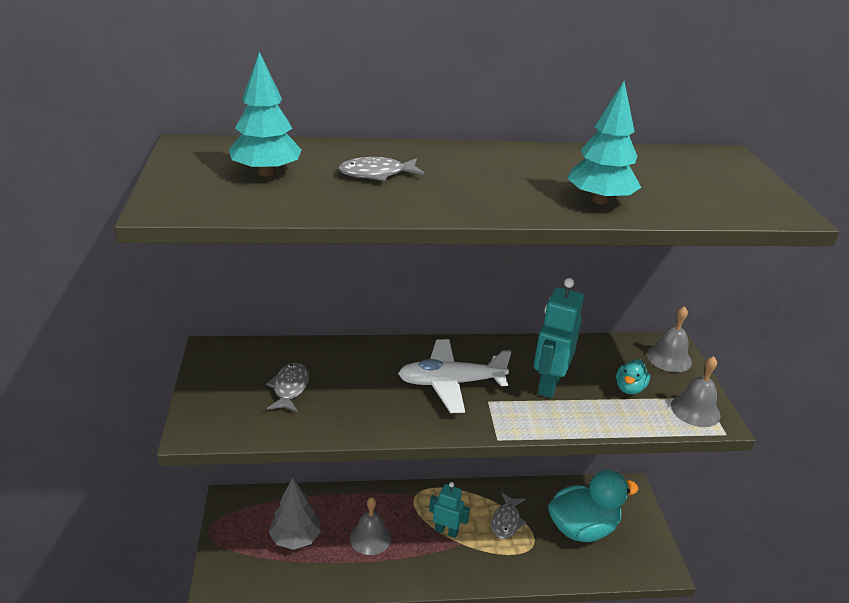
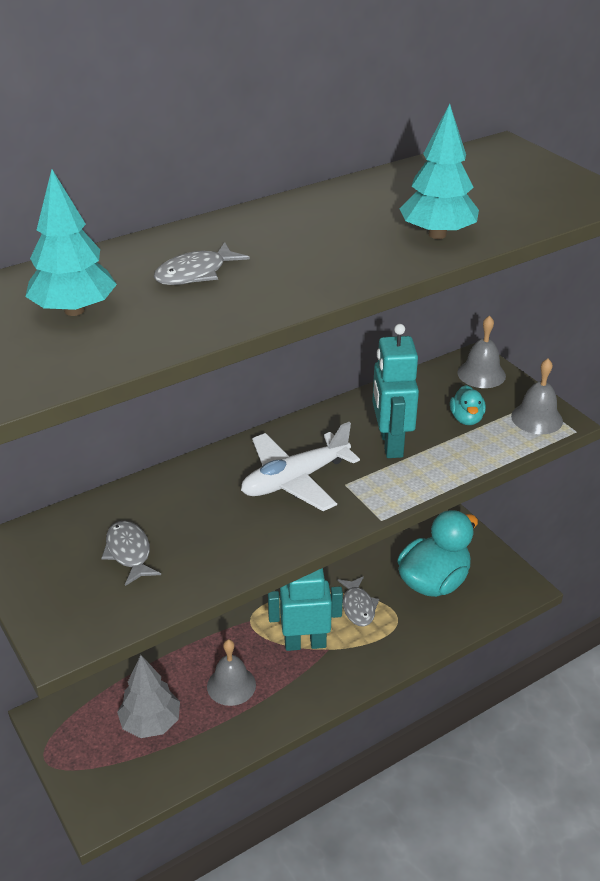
camera: 25 degrees left, 5 degrees up
(446, 531) = (305, 643): turquoise robot -> turquoise robot, size x1.56

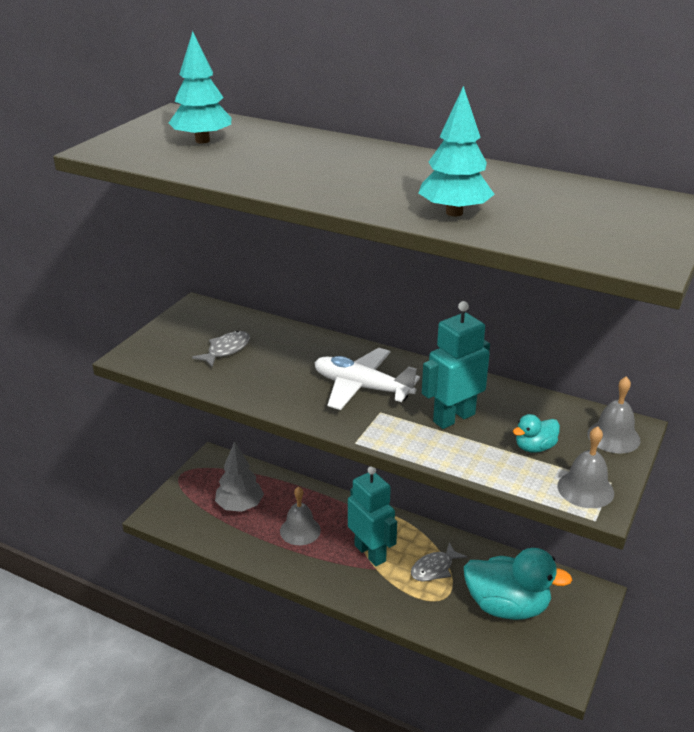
camera: 60 degrees right, 5 degrees down
(195, 273) = (286, 156): grey fish -> none

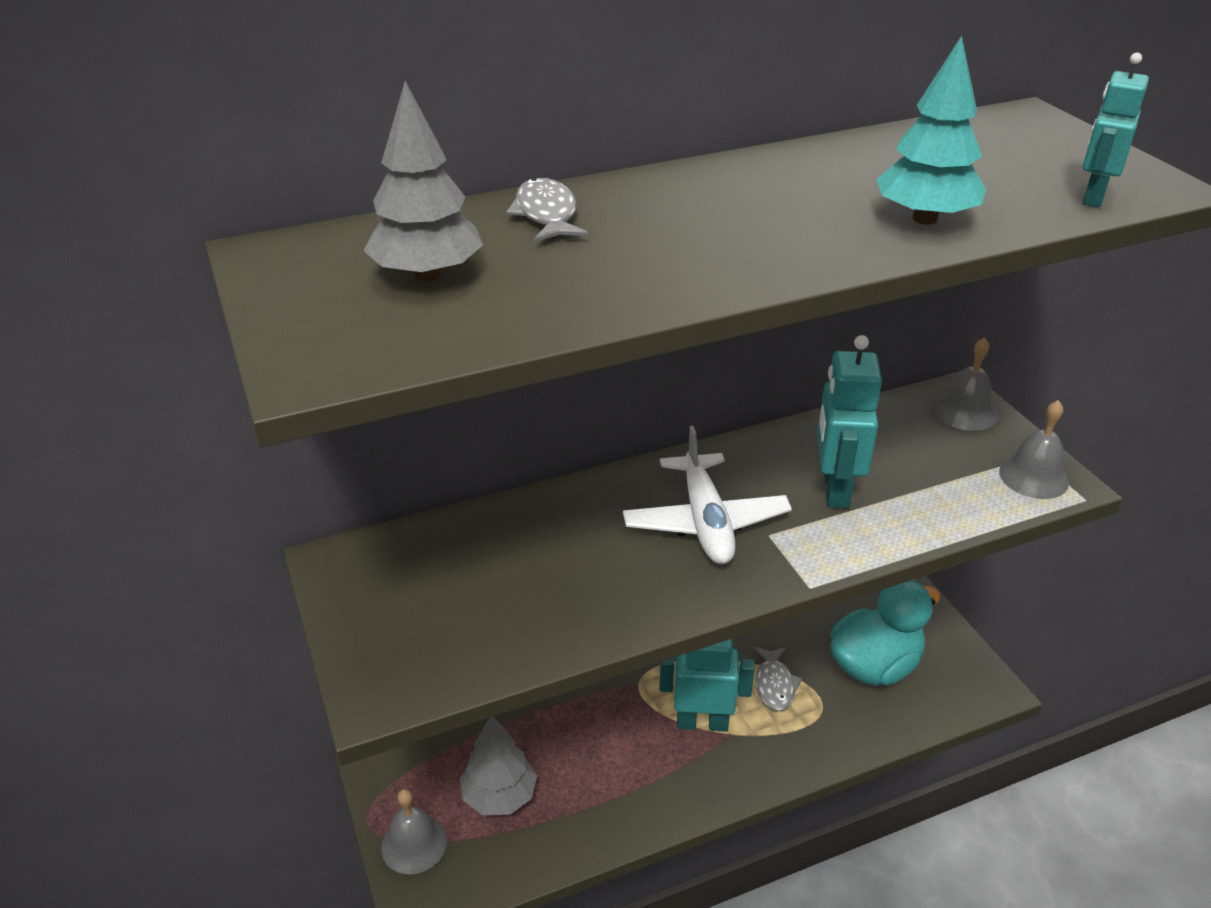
camera: 50 degrees left, 5 degrees up
(202, 140) = (427, 275): turquoise tree -> grey tree
(226, 350) = (482, 590): grey fish -> grey fish (546, 214)
(300, 530) = (604, 763): grey bell -> grey bell (414, 844)
(362, 388) = (705, 521): white plane -> white plane turned 75 degrees counterclockwise
(534, 447) = (939, 467): turquoise duck -> none
(582, 247) = (1093, 197): none -> turquoise robot

